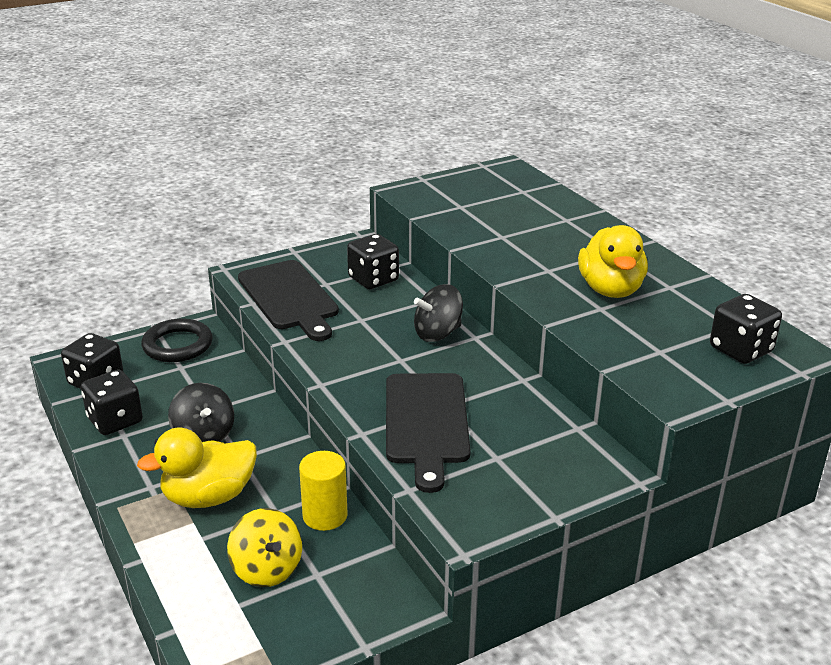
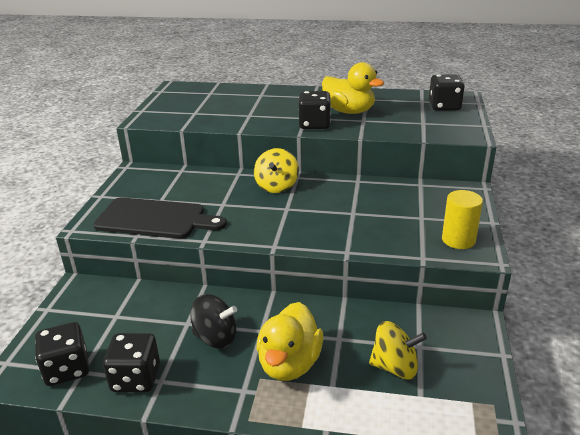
camera: 50 degrees left, 0 degrees up
(177, 345) = (86, 306): black ring -> none
(325, 515) = (364, 318): yellow cylinder -> yellow cylinder (458, 240)
(373, 279) = (184, 182): black dice -> black dice (314, 124)
(426, 423) = (363, 226): black cutting board -> none
(438, 333) = (276, 186): black spinning top -> yellow spinning top

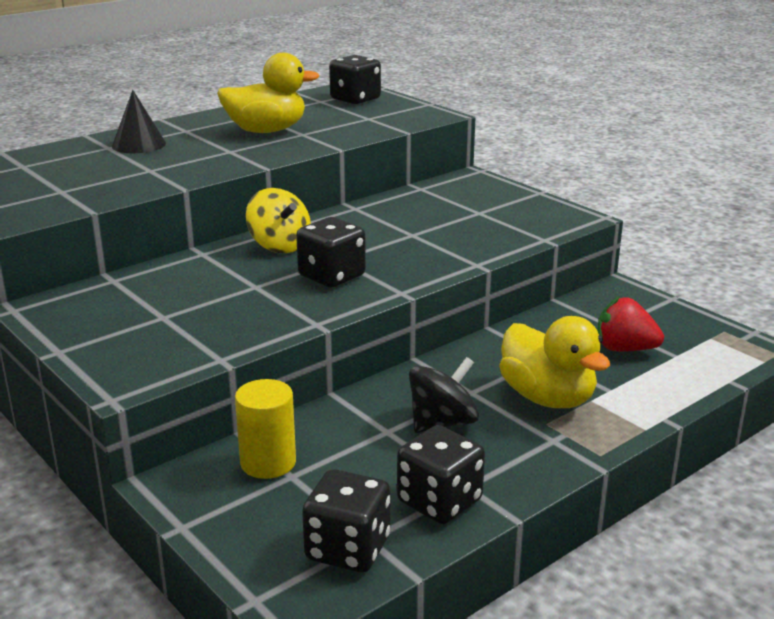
camera: 50 degrees left, 5 degrees down
(155, 219) = (205, 335): black cutting board -> none
(275, 98) = (139, 144): none -> black cone
(314, 124) = (258, 153): black dice -> black dice (332, 276)
(395, 367) = (624, 349): yellow spinning top -> red strawberry
(458, 240) = (542, 215): yellow cylinder -> yellow cylinder (268, 462)

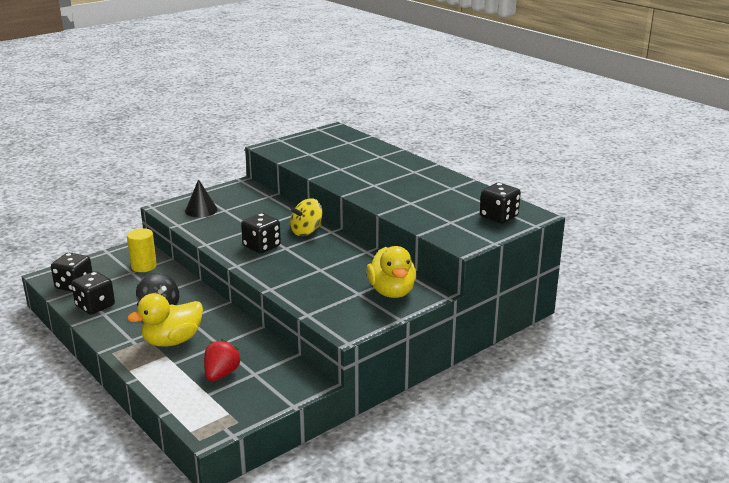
camera: 90 degrees right, 0 degrees up
(139, 144) = (384, 162): black cone -> black cone (201, 210)
(266, 131) = (415, 192): yellow duck -> yellow duck (392, 292)

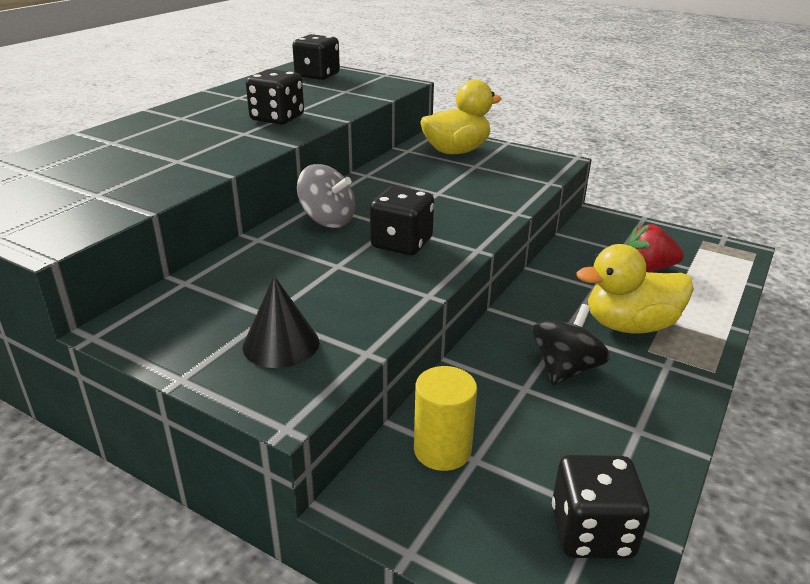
camera: 110 degrees left, 5 degrees up
(95, 306) = (629, 453): black dice -> black dice (277, 118)
(172, 341) = (629, 325): yellow duck -> yellow duck turned 135 degrees clockwise
(306, 231) = (327, 220): yellow spinning top -> grey spinning top

